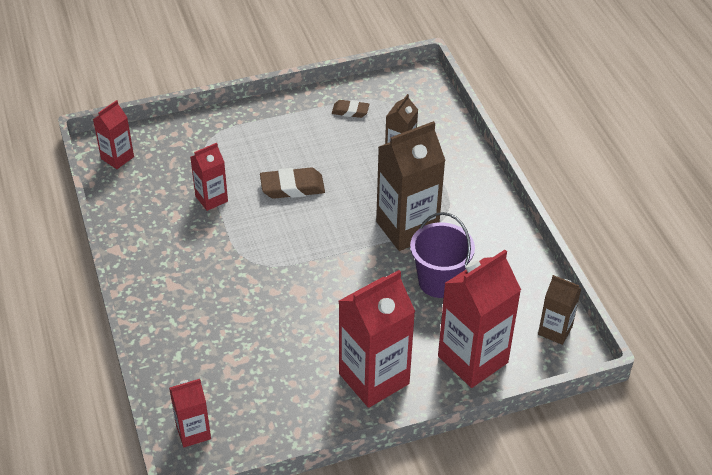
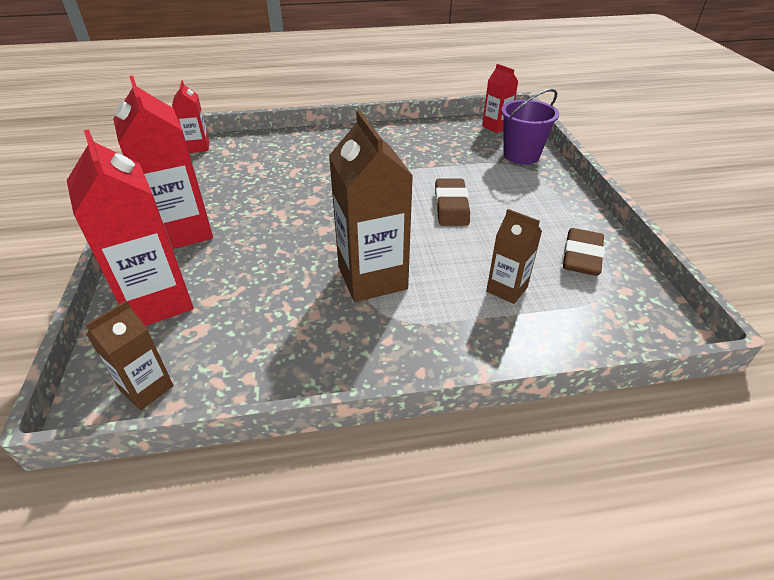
camera: 100 degrees right, 5 degrees down
(211, 199) = (440, 164): red carton -> none
(350, 111) = (581, 257): brown eraser -> brown eraser, size x1.63
(439, 281) = (281, 292): purple bucket -> purple bucket (521, 155)

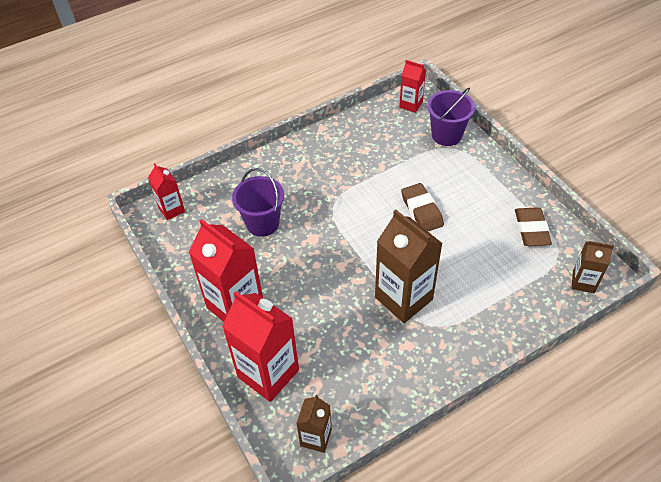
camera: 20 degrees left, 10 degrees up
(272, 176) = (262, 223): none -> purple bucket
(506, 289) = (496, 276): brown carton -> brown carton (583, 282)

